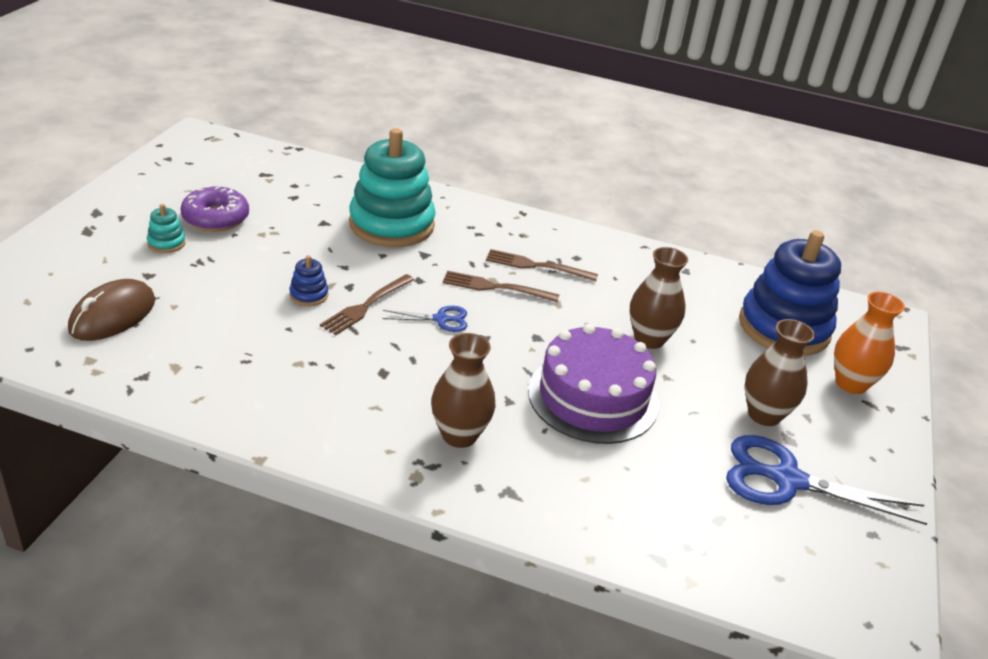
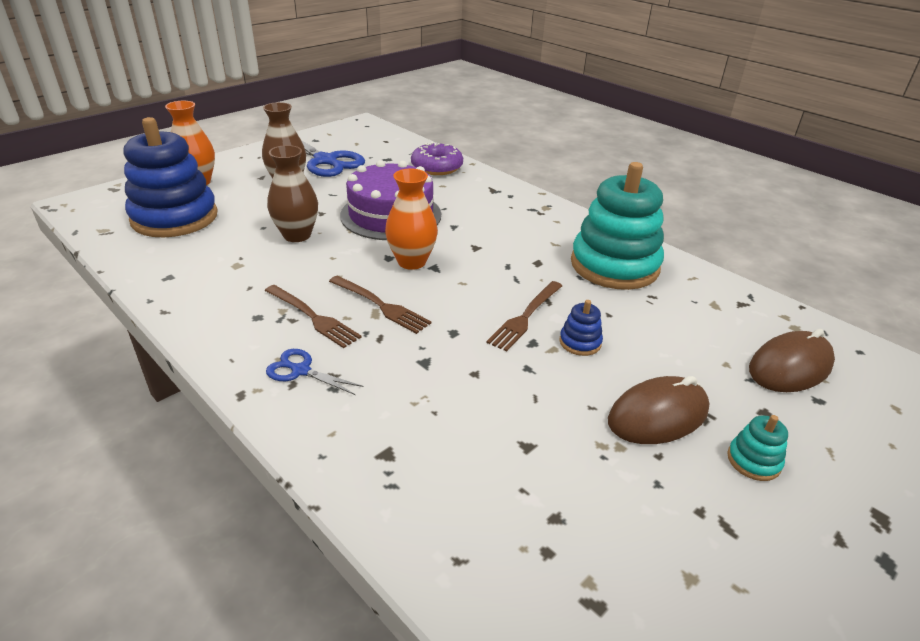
camera: 150 degrees left, 0 degrees up
(216, 218) = (686, 496): purple donut -> purple donut (437, 167)
(235, 255) = (658, 416): none -> brown mouse
(366, 306) = (525, 317): brown fork -> brown fork turned 150 degrees clockwise
(391, 225) = (435, 417): turquoise stacking toy -> turquoise stacking toy (614, 265)
(441, 319) = (460, 289): blue scissors -> blue scissors (300, 370)
(459, 435) = (504, 217): brown vase -> none
(510, 338) = (411, 262): none -> orange vase

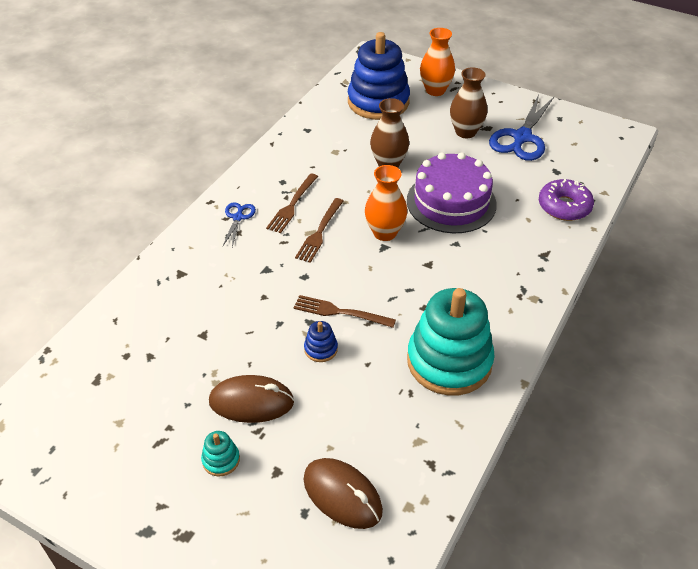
camera: 75 degrees right, 10 degrees up
(658, 416) = (251, 402): brown mouse -> brown mouse turned 45 degrees counterclockwise

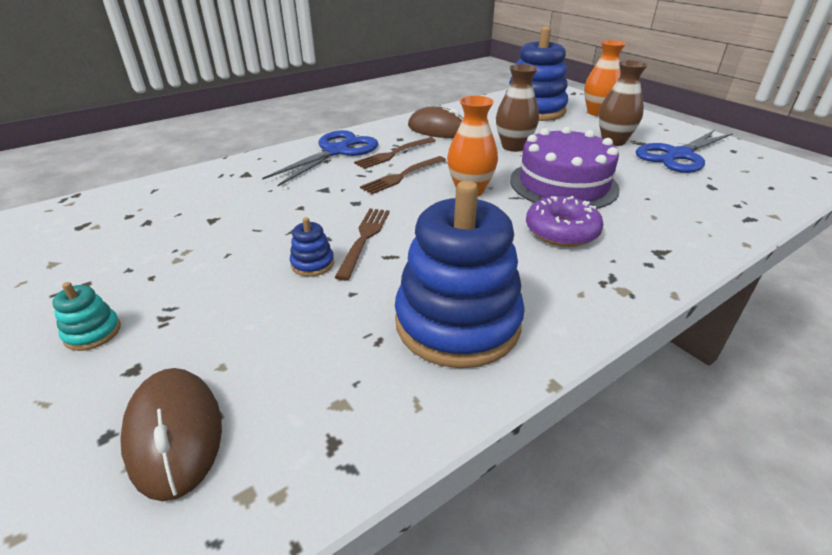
camera: 25 degrees right, 10 degrees down
(238, 217) = (336, 151): blue scissors -> blue scissors, size x1.98
(251, 402) = (189, 288): brown mouse -> brown mouse (438, 129)
(339, 312) = (364, 238): brown fork -> brown fork turned 60 degrees clockwise
(449, 361) = (457, 323): turquoise stacking toy -> blue stacking toy
(564, 206) = (710, 216): purple donut -> purple donut (561, 231)

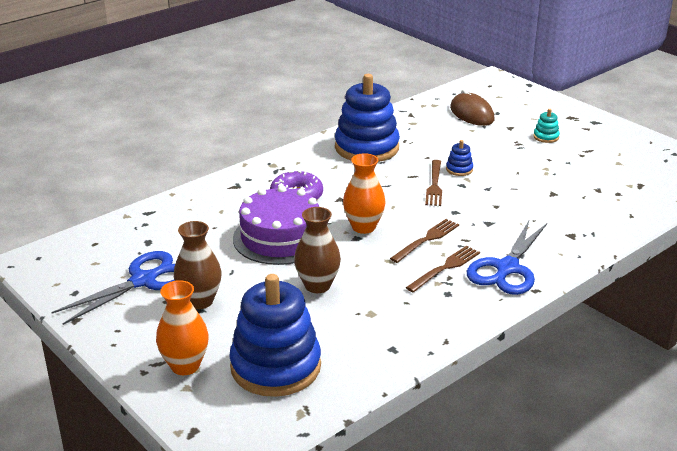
camera: 175 degrees right, 5 degrees down
(438, 129) = (407, 313): brown mouse -> none

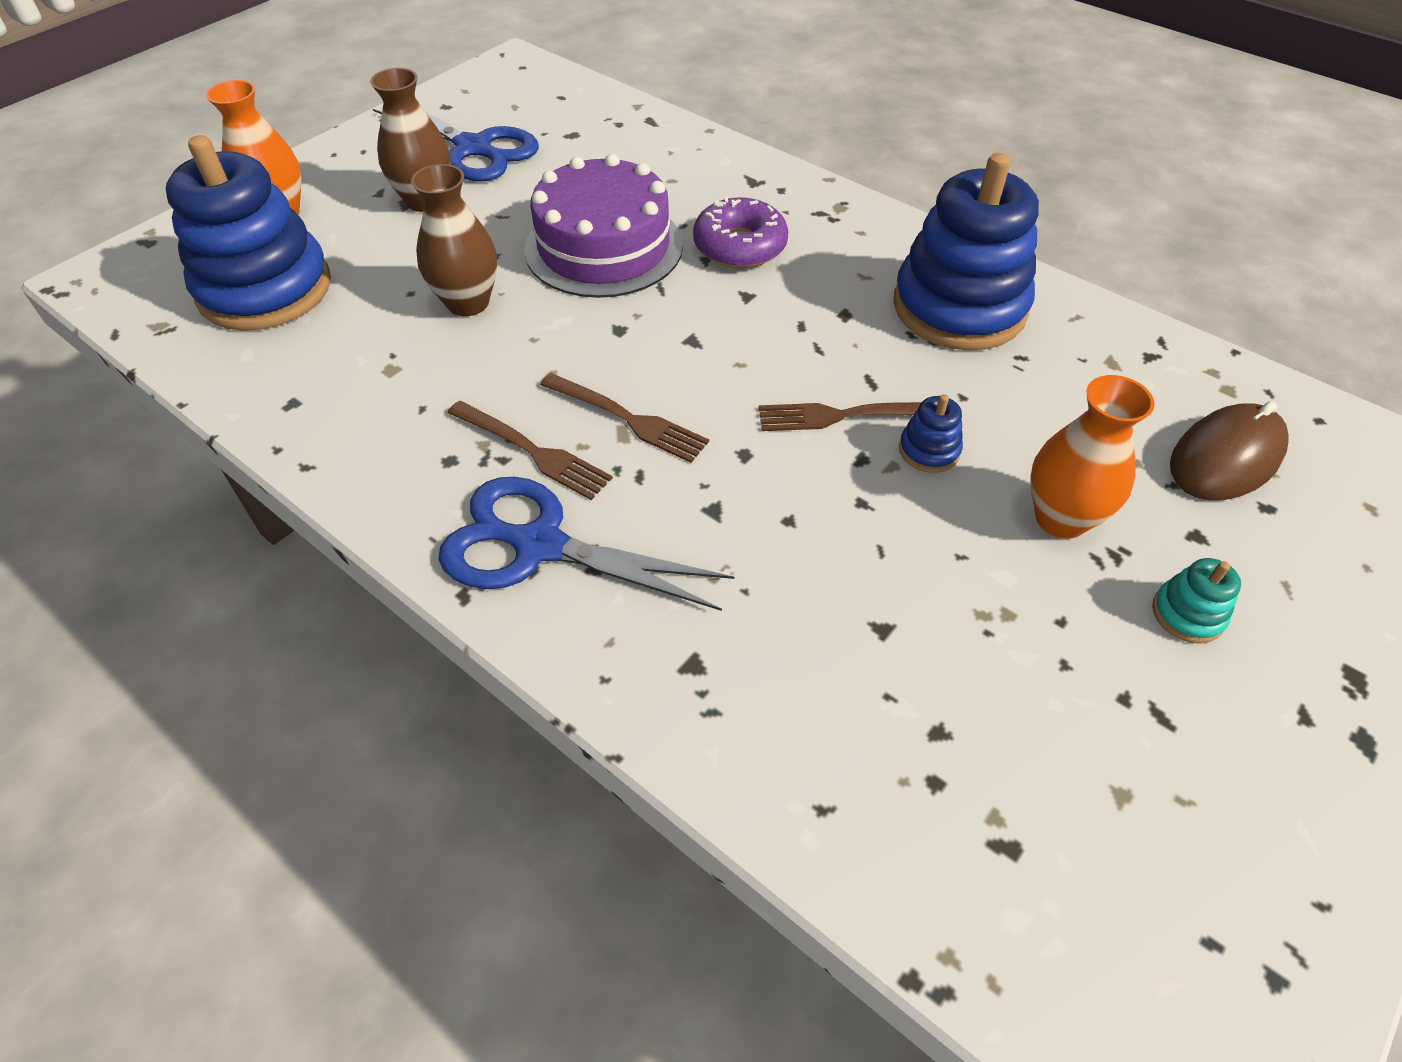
camera: 80 degrees right, 20 degrees up
(363, 227) = (656, 334): orange vase -> orange vase (1061, 518)

